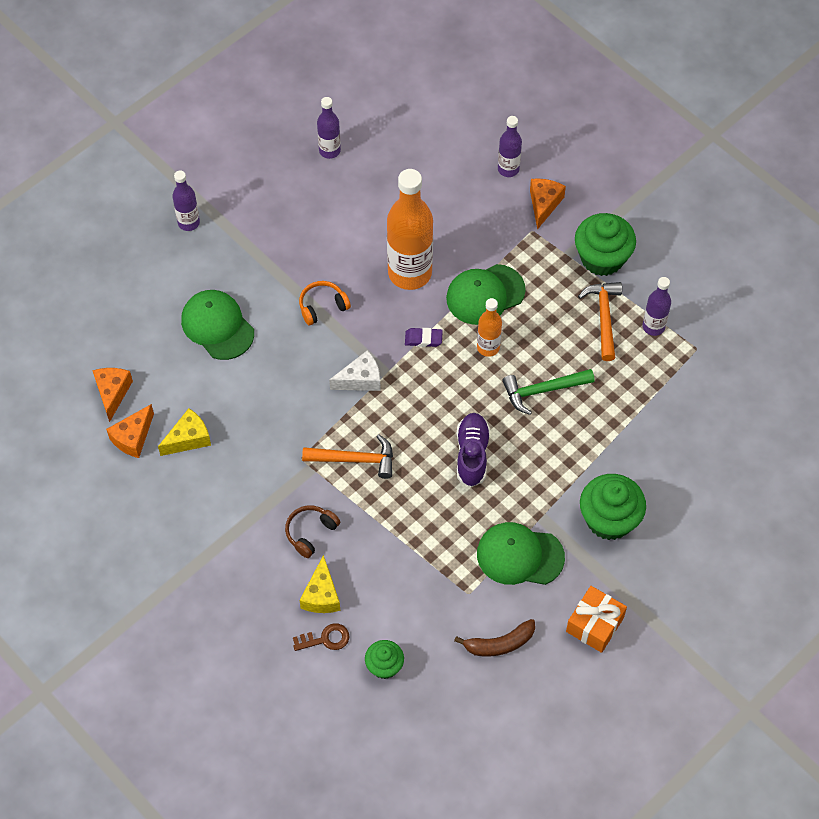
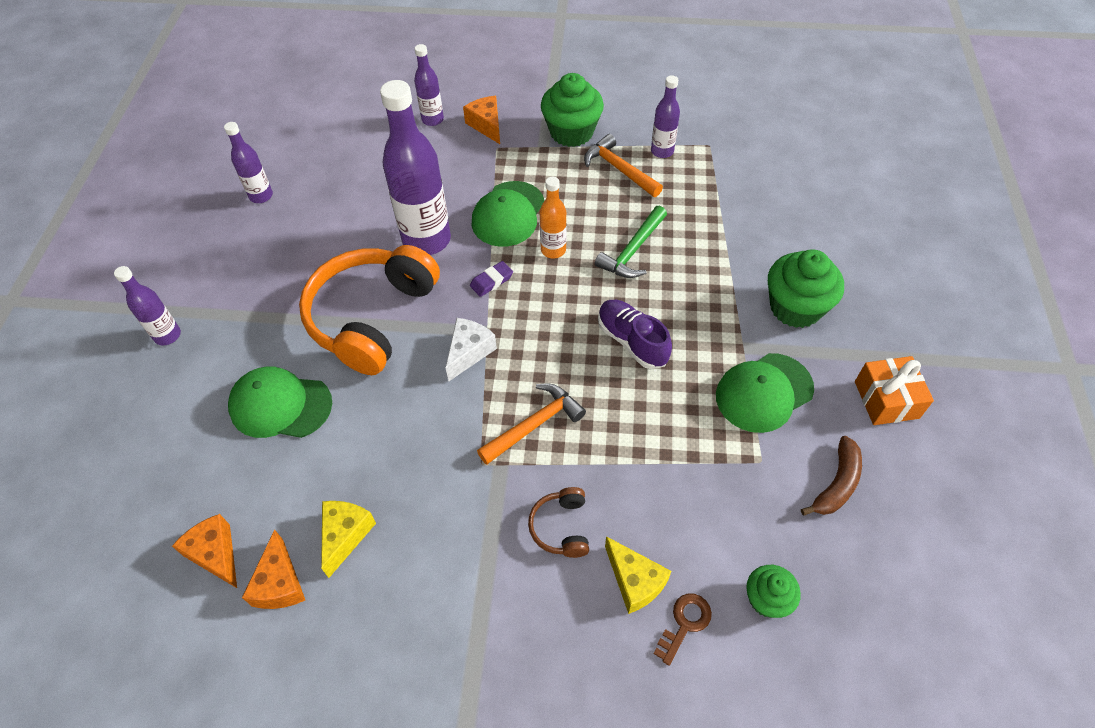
camera: 40 degrees left, 5 degrees down
(322, 306) = (372, 317): orange headphones -> orange headphones, size x2.34
(410, 273) = (426, 240): orange bottle -> purple bottle

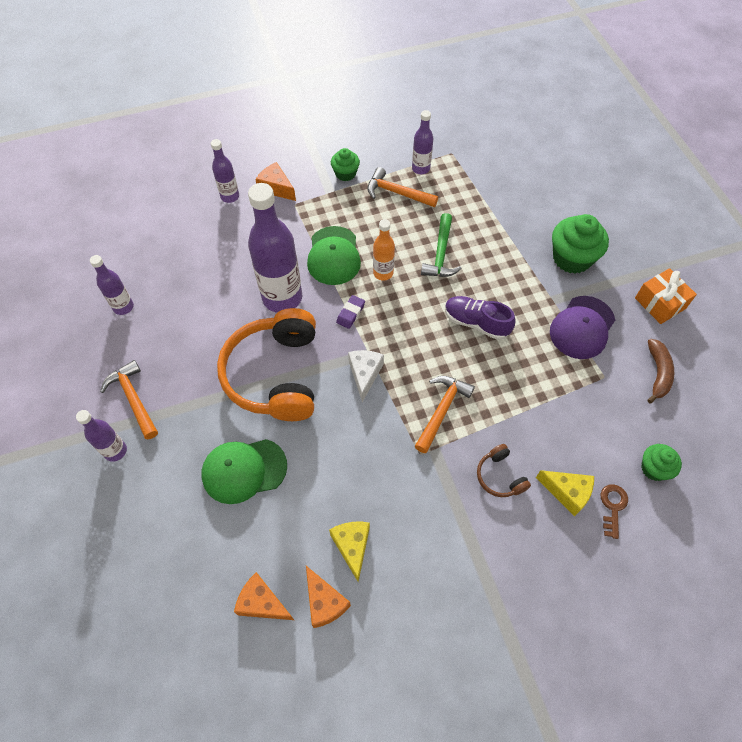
camera: 25 degrees left, 5 degrees up
(216, 290) = (133, 399): none -> orange hammer
(571, 132) = (345, 173): green cupcake -> green cupcake, size x0.57
(764, 392) = (582, 327): green cap -> purple cap

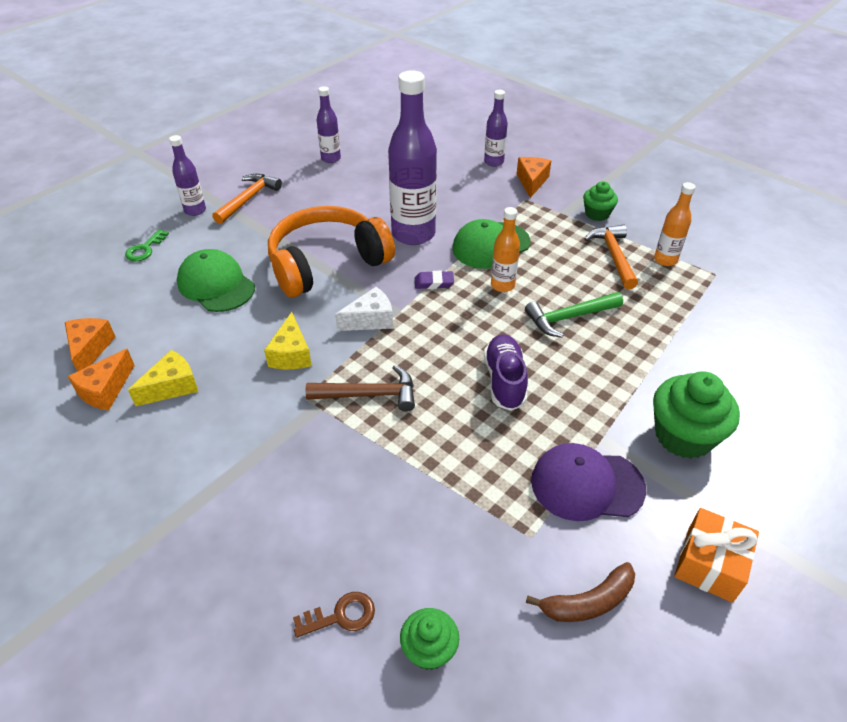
camera: 60 degrees right, 15 degrees down
(145, 515) = (145, 249): none -> green key
(421, 168) = (665, 260): purple bottle -> orange bottle
(442, 410) = (369, 394): orange hammer -> brown hammer
(500, 476) = (317, 477): brown headphones -> none
(567, 492) = (333, 555): yellow cheese -> yellow cheese (291, 354)

